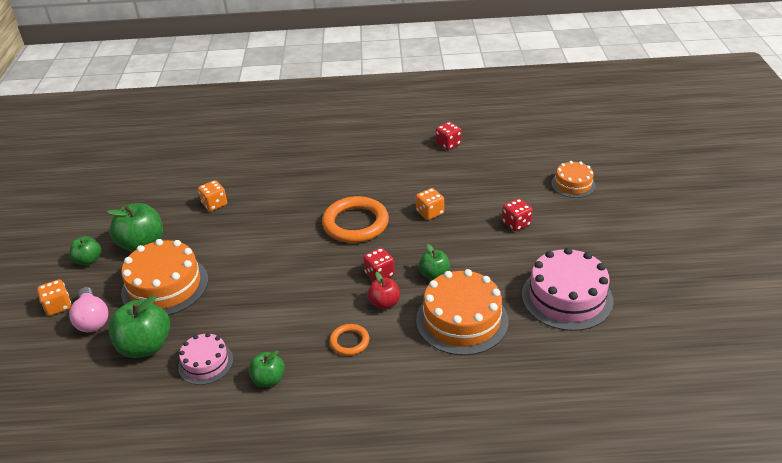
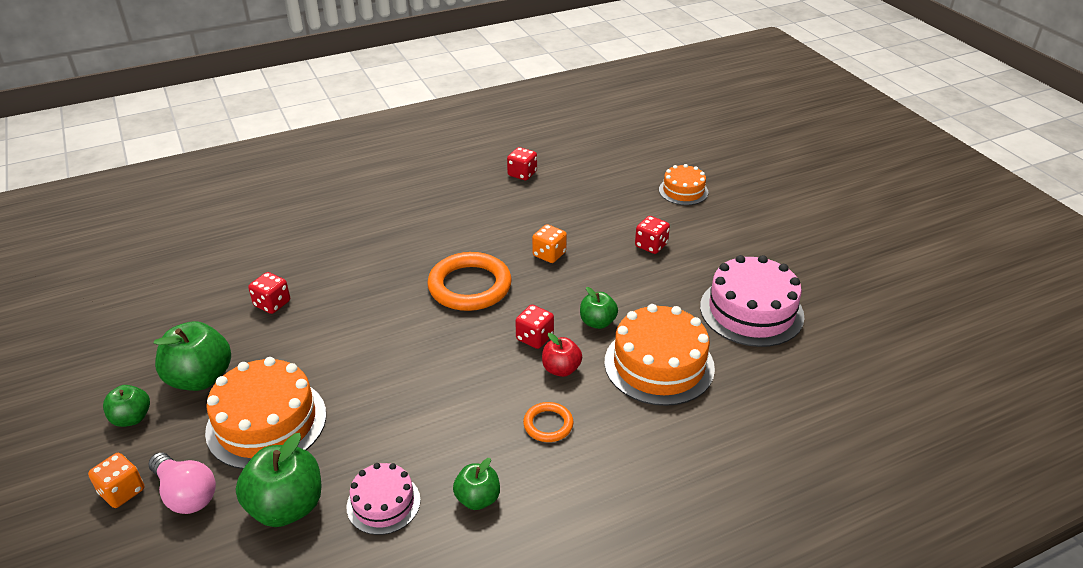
camera: 25 degrees left, 0 degrees up
(214, 204) = (272, 304): orange dice -> red dice

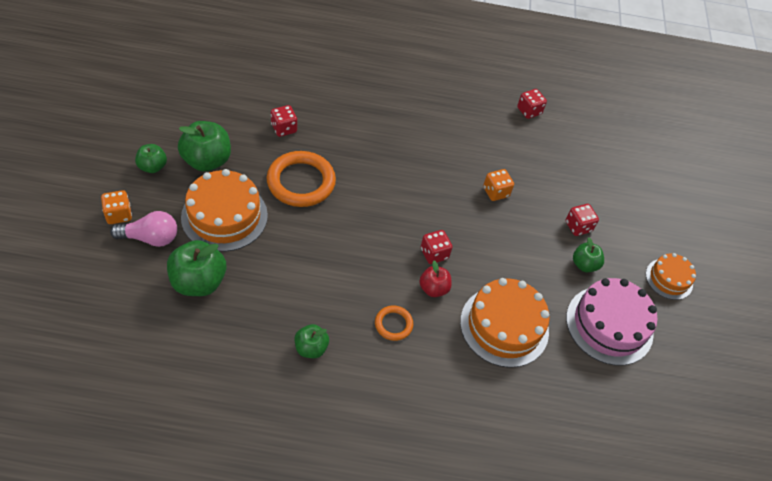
camera: 25 degrees right, 15 degrees up
(186, 494) = (150, 238): pink light bulb -> pink light bulb turned 75 degrees counterclockwise
(383, 503) = (254, 315): pink cake -> none
(470, 286) = (420, 187): orange ring -> orange ring (301, 182)
(597, 322) = (487, 267): green apple -> green apple (584, 264)
(683, 191) = (644, 192): orange cake -> orange cake (669, 279)

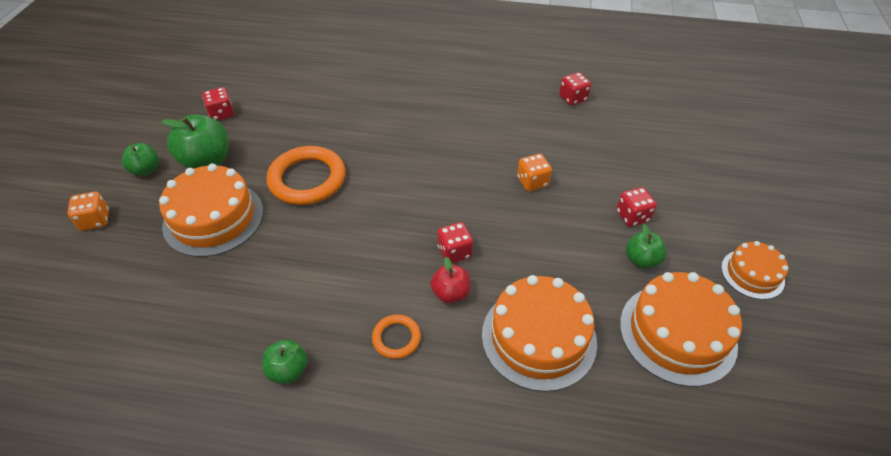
camera: 10 degrees right, 5 degrees down
(150, 238) = (124, 244): pink light bulb -> none
(199, 282) = (167, 292): green apple -> none
(284, 128) = (297, 126): red dice -> red dice (221, 114)
(609, 325) = (677, 333): pink cake -> orange cake

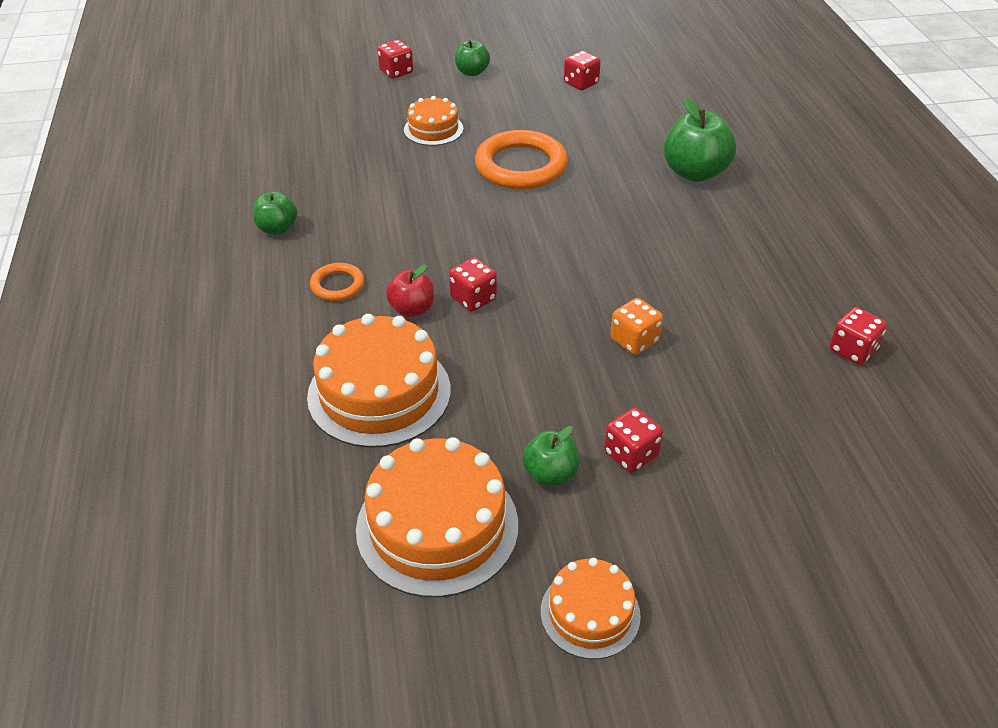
camera: 70 degrees right, 5 degrees down
(95, 220) = (396, 72): orange dice -> red dice
(207, 161) = (505, 99): green apple -> green apple (695, 173)
(213, 218) = (433, 129): orange cake -> orange cake, size x0.57

